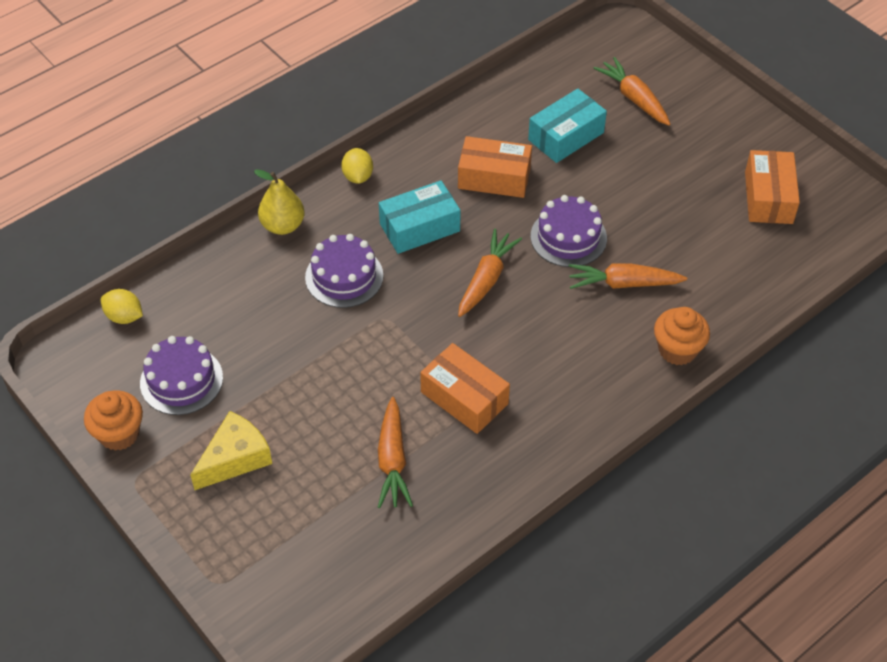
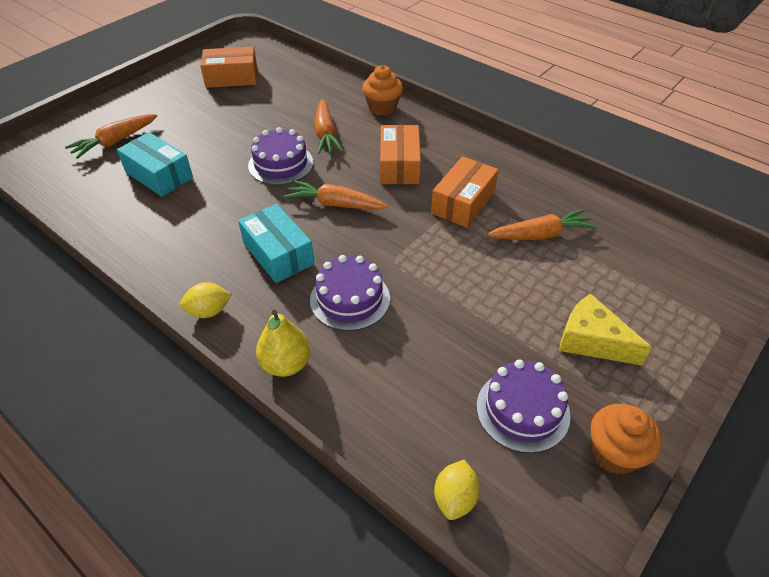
camera: 100 degrees left, 5 degrees down
(494, 177) = (211, 212): orange box -> orange box (399, 165)

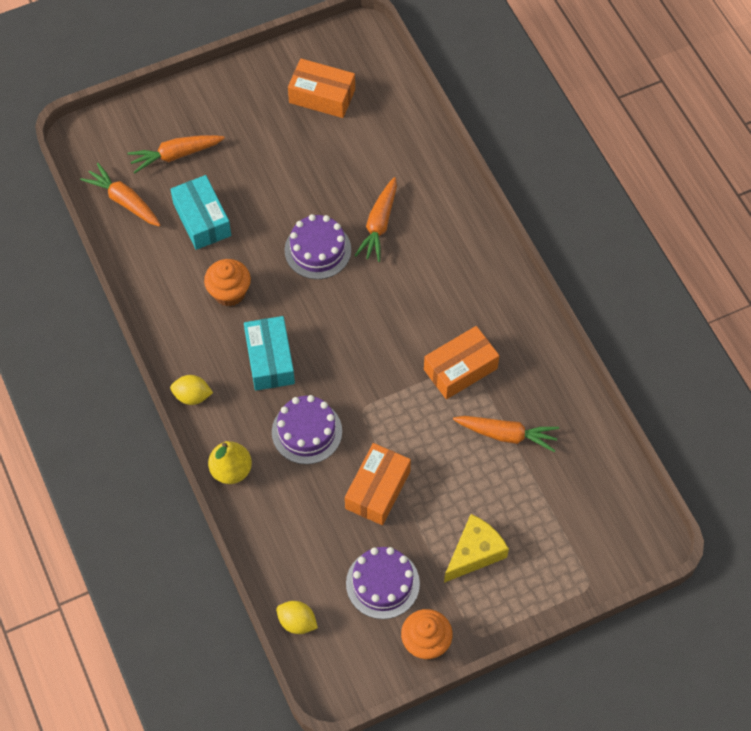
camera: 25 degrees right, 15 degrees up
(335, 204) = (344, 322): orange carrot -> orange carrot (124, 201)
(382, 108) = (455, 208): orange cupcake -> orange cupcake (229, 292)
(399, 165) = (428, 298): orange box -> orange box (377, 490)
(455, 498) = (297, 622): yellow lemon -> yellow lemon turned 75 degrees clockwise
(592, 340) = (475, 553): yellow cheese -> yellow cheese turned 75 degrees clockwise

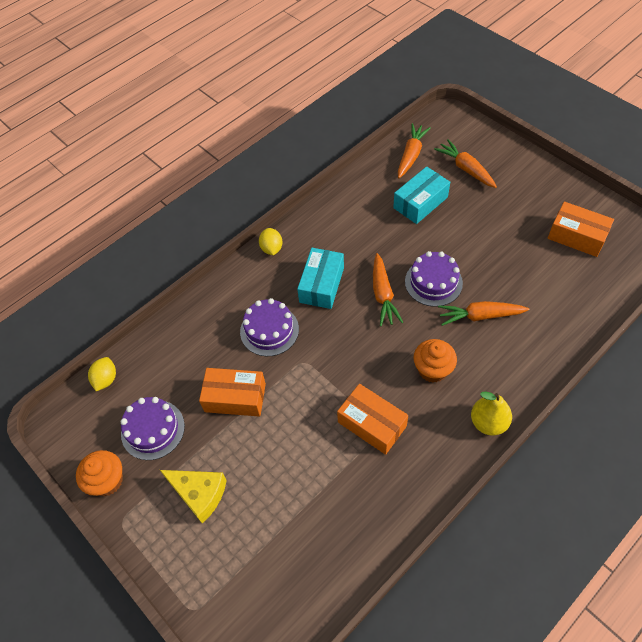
camera: 75 degrees right, 5 degrees down
(229, 292) = (367, 240): orange cupcake -> orange cupcake (432, 369)
(231, 470) = (220, 293): yellow pear -> yellow pear (488, 422)
(270, 360) = (321, 285): turquoise box -> turquoise box turned 45 degrees counterclockwise
(322, 96) = (577, 236): orange box -> orange box turned 60 degrees counterclockwise
(506, 435) = (322, 484): orange carrot -> orange carrot (383, 294)

